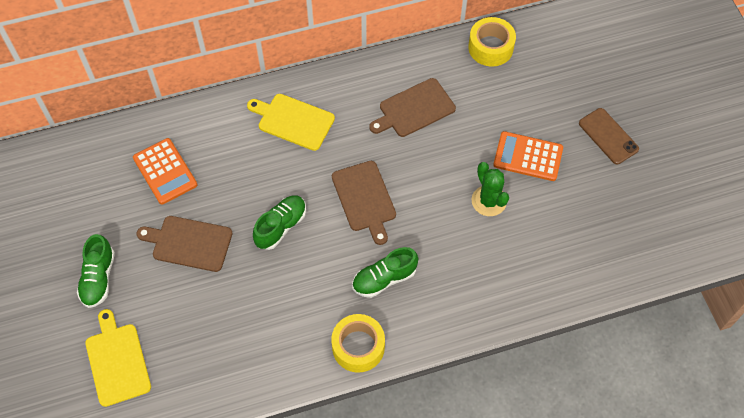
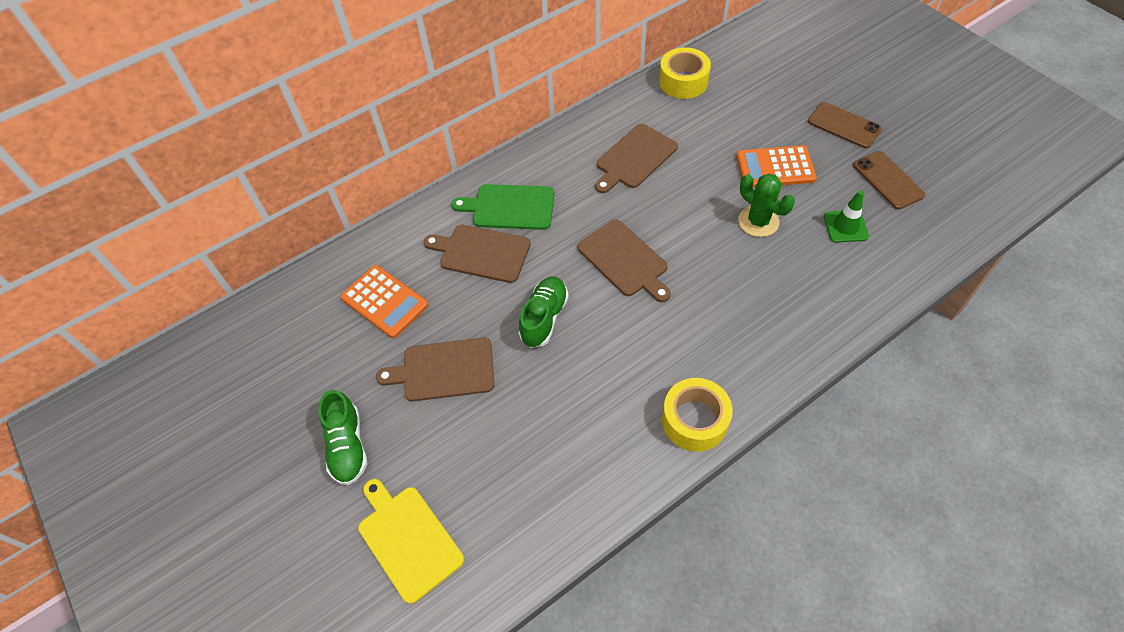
camera: 15 degrees left, 5 degrees down
(255, 154) = (481, 253): none -> brown cutting board
(293, 121) = (510, 207): yellow cutting board -> green cutting board
(384, 279) = (687, 336): green shoe -> none
(558, 229) = (845, 226): none -> green traffic cone
(617, 200) = (888, 180): none -> brown phone

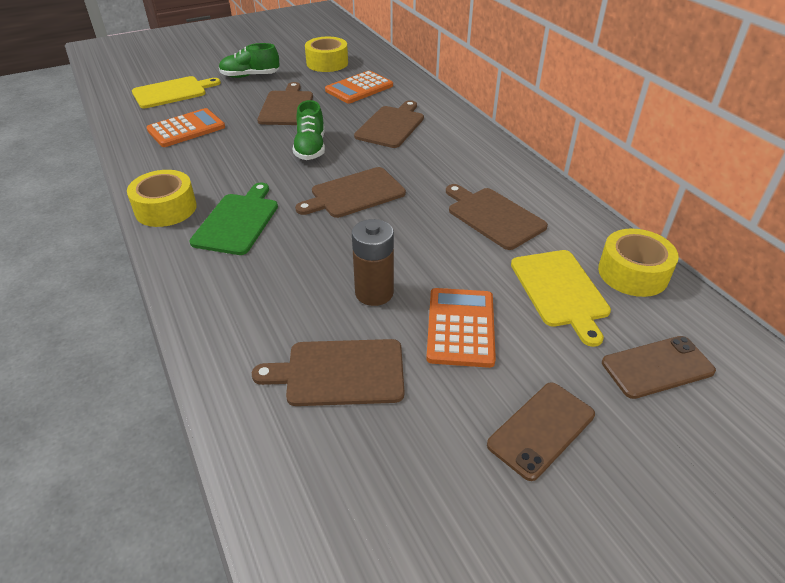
camera: 95 degrees right, 15 degrees down
(302, 356) = (327, 63): none -> yellow tape
(510, 207) = (440, 141): green cutting board -> green cutting board (238, 221)
(518, 471) = (186, 129): none -> orange calculator
(544, 318) = (310, 148): green shoe -> green shoe turned 60 degrees clockwise
(716, 118) = (560, 291): none -> yellow cutting board
(758, 221) = (374, 293): green cactus -> brown battery
(845, 226) = (339, 372): green traffic cone -> brown cutting board
(888, 180) = (412, 451): brown phone -> brown phone (657, 367)

